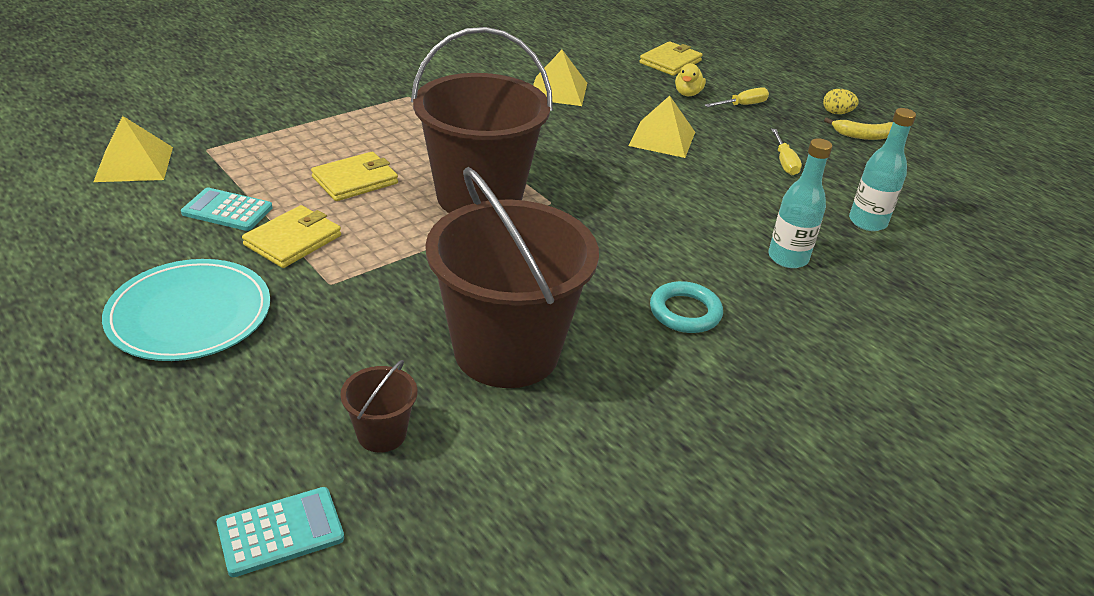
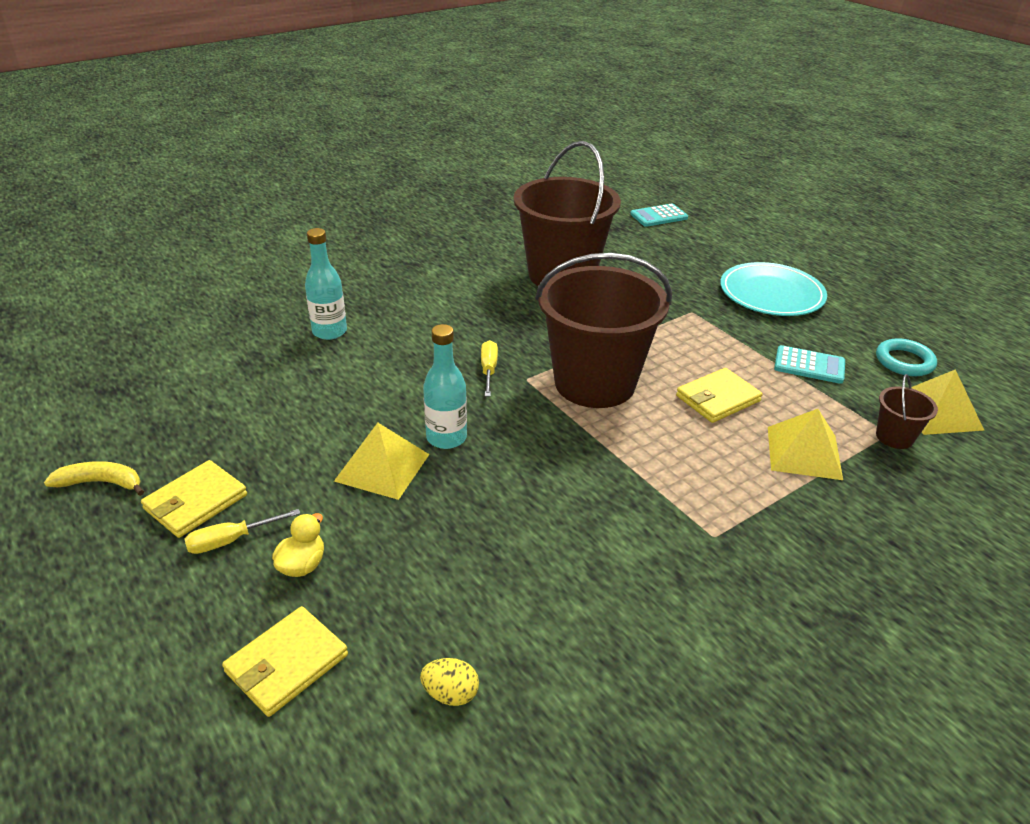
camera: 175 degrees left, 0 degrees up
(293, 240) = (737, 341): yellow wallet -> yellow wallet (195, 502)
(381, 434) = (626, 243): brown bucket -> brown bucket (894, 437)
(558, 91) = (503, 560): yellow pyramid -> yellow pyramid (804, 452)
(685, 312) = (436, 295): turquoise ring -> turquoise ring (904, 361)
(784, 162) = (250, 435): yellow screwdriver -> yellow screwdriver (488, 370)
(836, 113) = (95, 529): yellow egg -> yellow egg (450, 694)
(867, 222) = (224, 364): turquoise bottle -> turquoise bottle (446, 438)

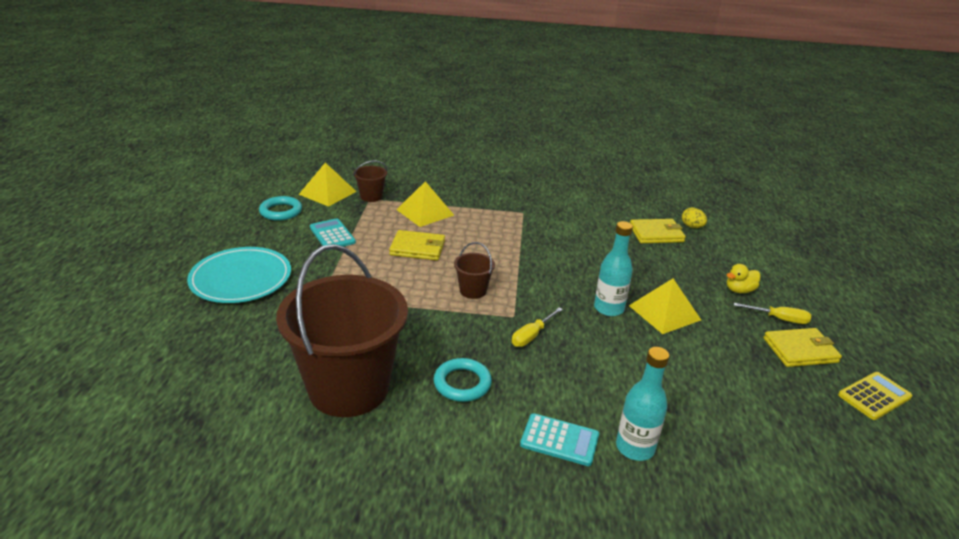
camera: 140 degrees left, 5 degrees down
(101, 483) = (874, 396): yellow banana -> yellow calculator
(286, 663) = (761, 262): yellow wallet -> yellow wallet (656, 234)
(495, 311) = (462, 383): none -> turquoise ring
(594, 383) = (473, 291): brown bucket -> brown bucket, size x0.41
(659, 216) = (118, 406): turquoise calculator -> turquoise calculator (559, 440)

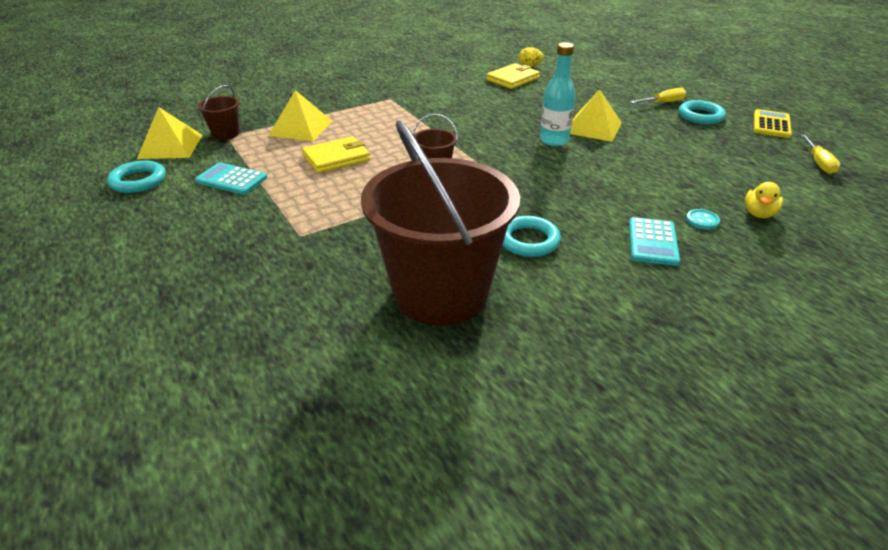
camera: 35 degrees left, 5 degrees up
(241, 278) = (181, 257): turquoise plate -> none
(532, 335) = (528, 182): yellow screwdriver -> yellow screwdriver (818, 163)
(559, 440) = (652, 242): turquoise calculator -> turquoise calculator turned 120 degrees clockwise
(635, 447) = (702, 220): turquoise bottle -> turquoise button
(739, 290) = (616, 95): yellow duck -> yellow duck (759, 213)
(800, 350) = (700, 116): yellow wallet -> turquoise ring

